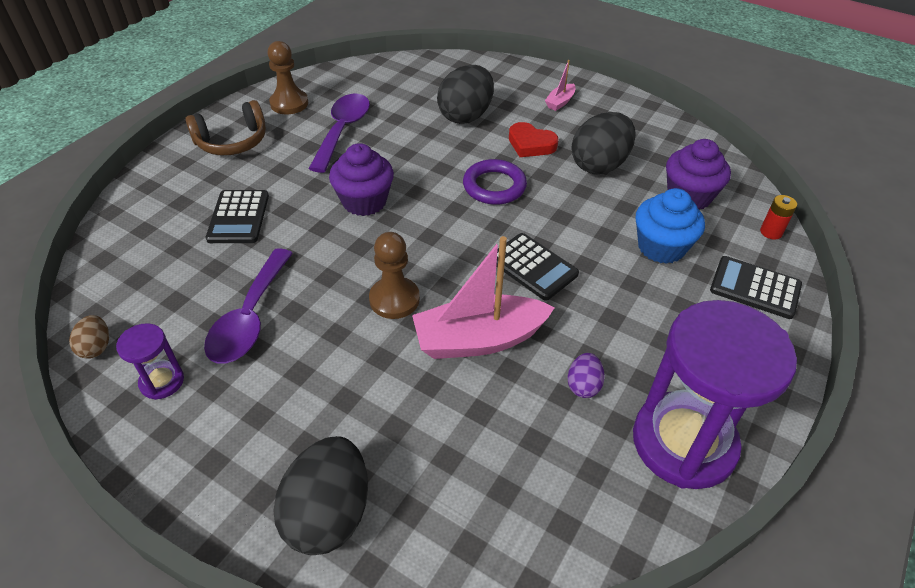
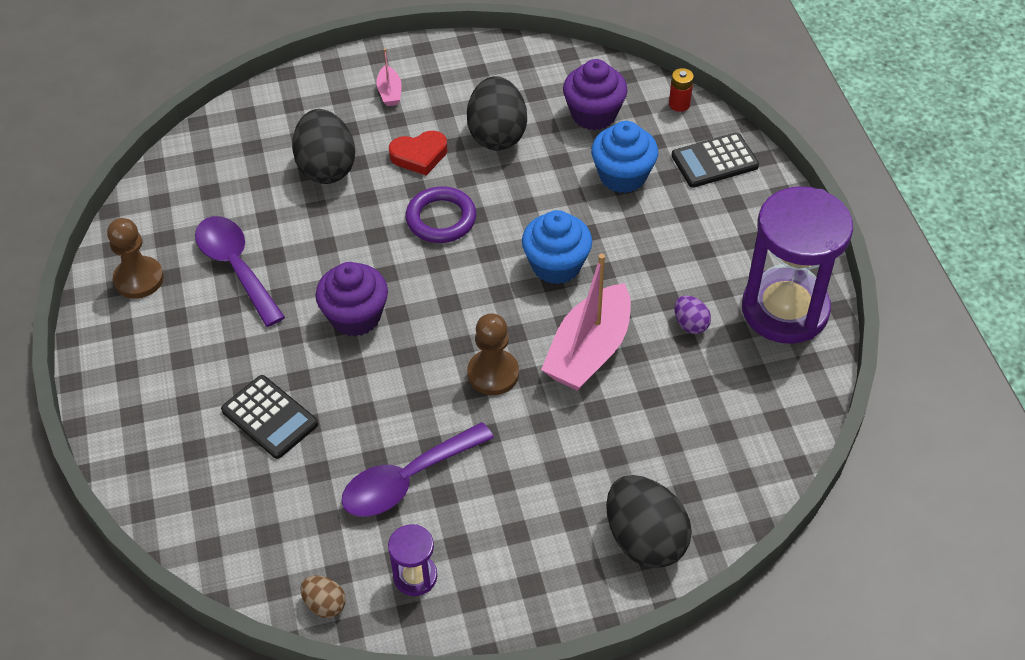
camera: 45 degrees left, 5 degrees up
(232, 141) = (146, 359): brown headphones -> none
(250, 317) = (407, 479): purple spoon -> purple spoon turned 90 degrees clockwise
(533, 267) = (556, 265): black calculator -> blue cupcake

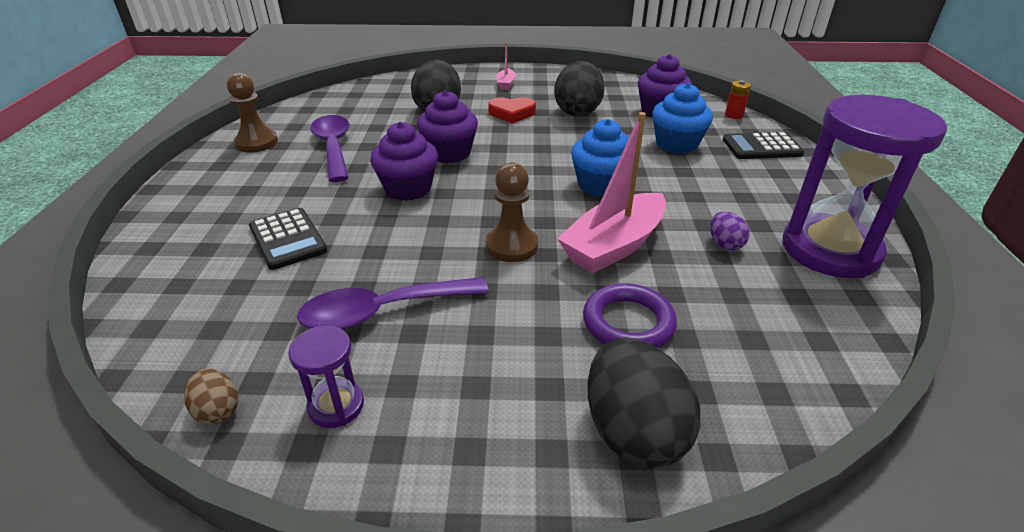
camera: 15 degrees right, 15 degrees down
(375, 247) = (449, 153): none -> purple cupcake
(441, 219) = (512, 146): purple ring -> purple ring (628, 323)

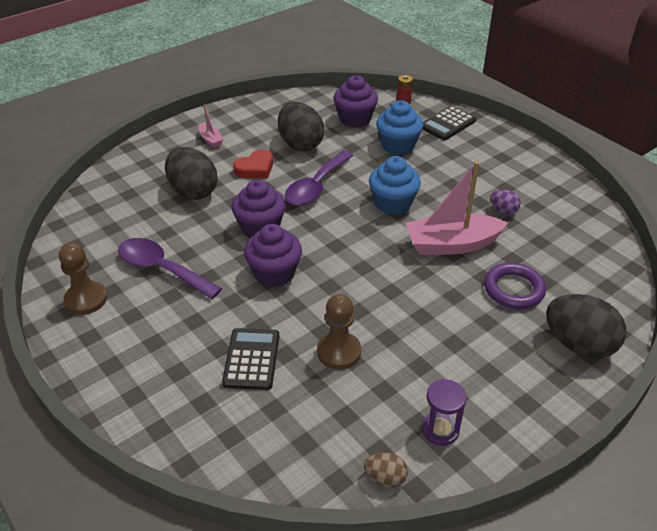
camera: 40 degrees left, 5 degrees up
(287, 239) = (251, 359): black calculator -> black calculator turned 105 degrees counterclockwise
(383, 311) = (386, 365): purple spoon -> purple spoon (316, 186)
(512, 246) = (398, 278): brown pawn -> brown pawn (339, 352)
(614, 246) = (452, 244): pink boat -> pink boat turned 75 degrees clockwise
(830, 250) = (552, 186): purple hourglass -> none

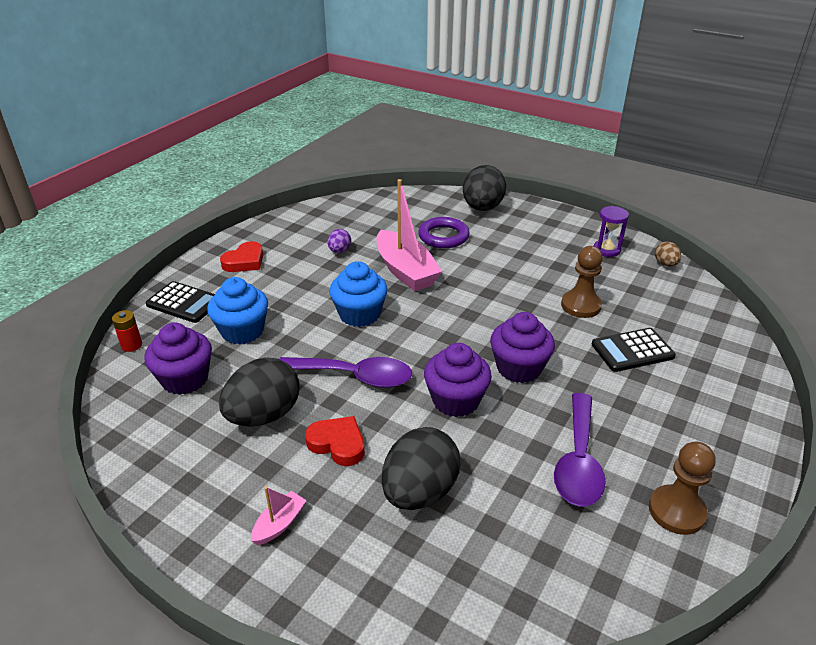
camera: 110 degrees left, 5 degrees down
(501, 156) = (244, 261): none -> red heart

